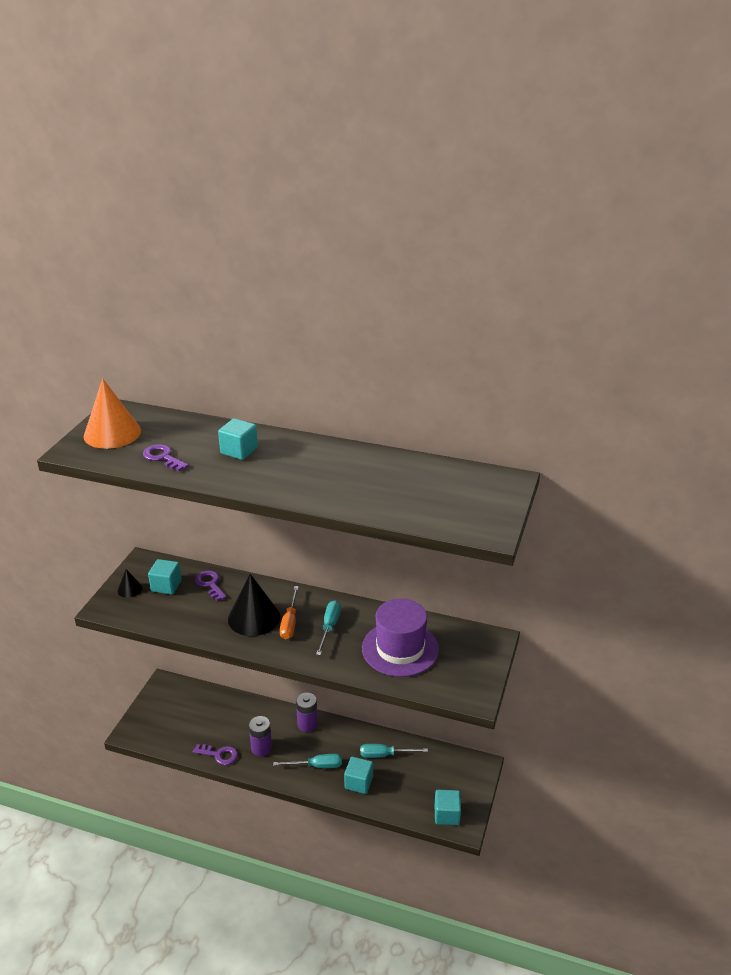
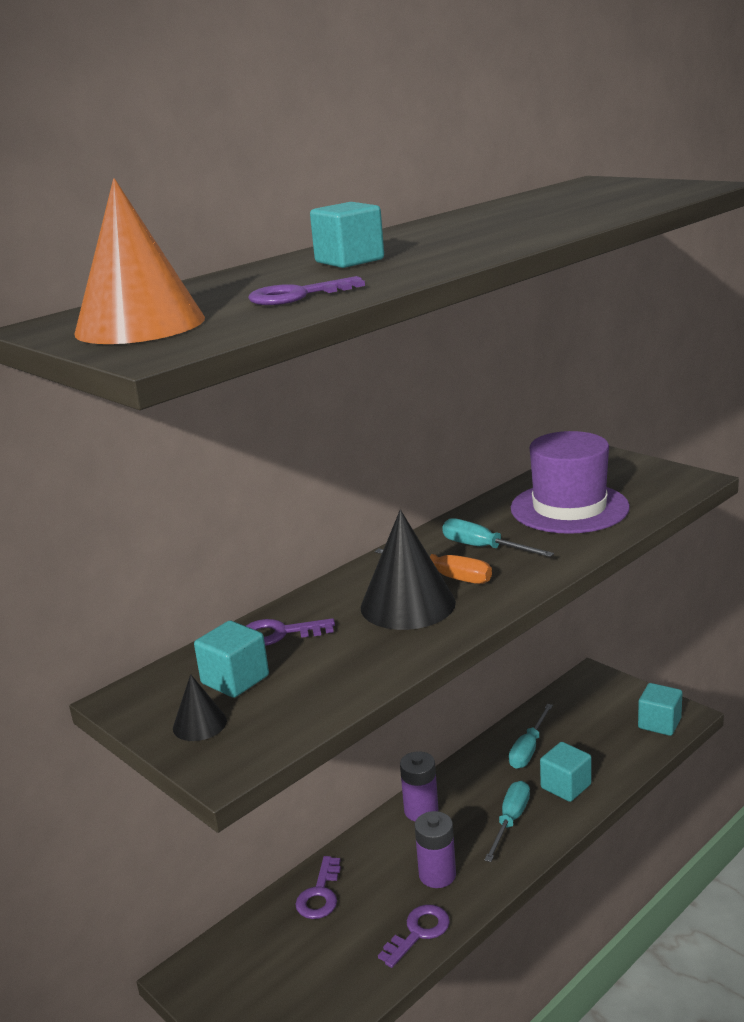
camera: 60 degrees left, 10 degrees down
(229, 708) = (320, 894): none -> purple key

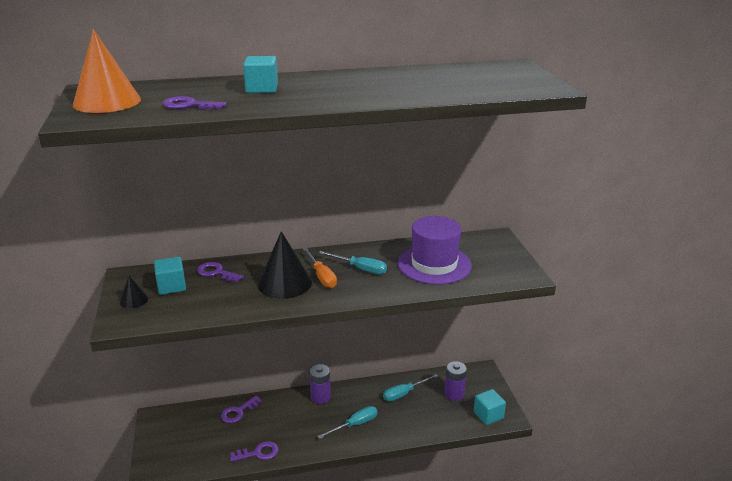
camera: 30 degrees right, 5 degrees up
(437, 875) = (294, 431): purple battery -> purple battery (454, 394)
(484, 548) = (360, 269): turquoise screwdriver -> turquoise screwdriver turned 135 degrees clockwise
(566, 786) = (400, 422): turquoise cube -> none

